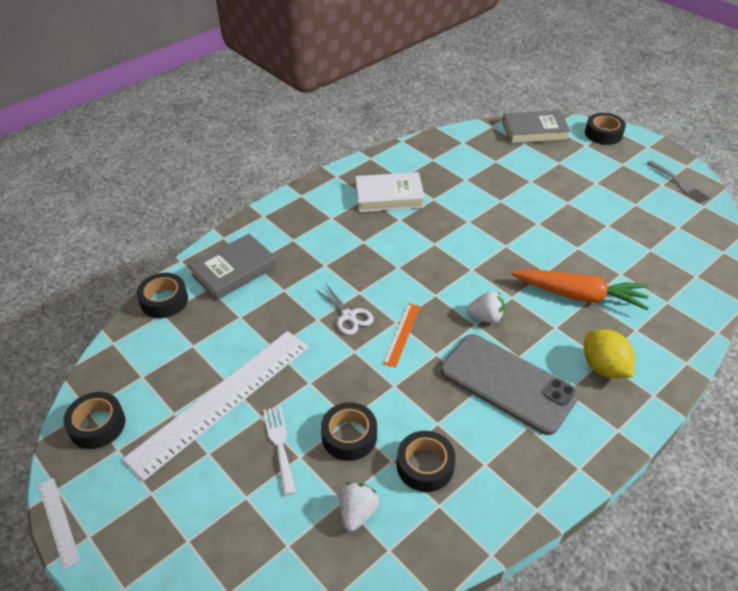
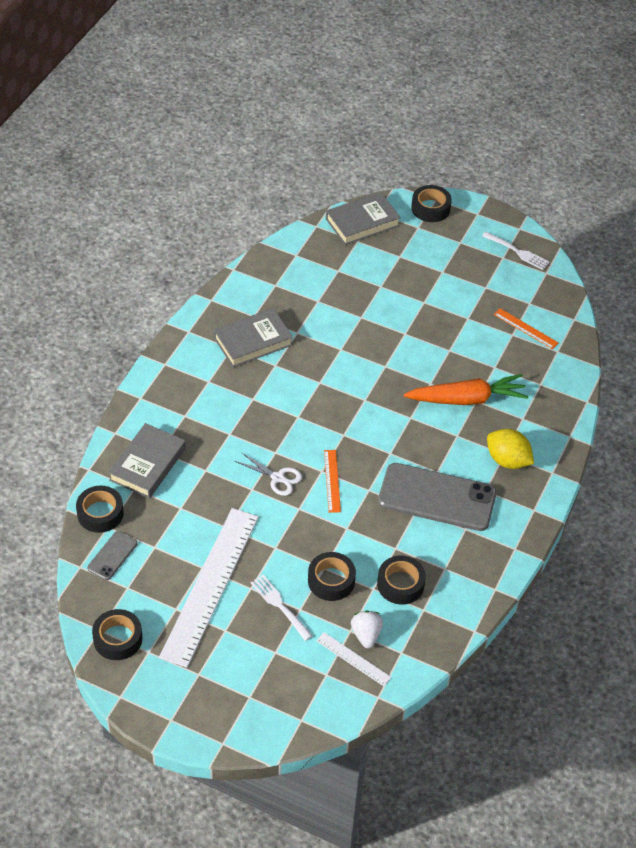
camera: 25 degrees left, 5 degrees up
(58, 522) = (139, 718): white ruler -> white ruler (353, 659)
(148, 342) = (112, 556): none -> grey phone
(389, 196) = (253, 341): white book -> grey book
(486, 317) = (396, 443): white strawberry -> none
(666, 248) = (525, 328): none -> orange ruler
(678, 183) = (517, 252): grey fork -> white fork

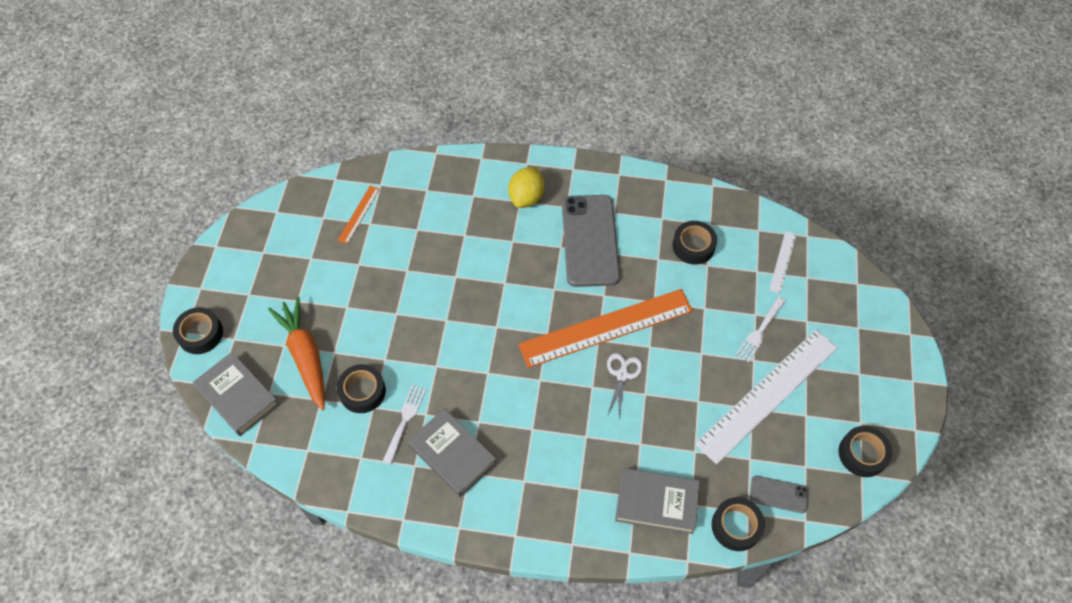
camera: 105 degrees left, 10 degrees up
(210, 585) = (767, 394): white ruler -> white ruler turned 45 degrees counterclockwise
(331, 580) = (715, 298): black tape -> black tape (362, 391)
(332, 481) = (606, 328): orange ruler -> orange ruler, size x2.33
(366, 635) = (755, 258): white strawberry -> none
(466, 399) = (465, 243): orange carrot -> orange carrot (305, 356)
(517, 252) = (252, 241): white fork -> white fork (405, 421)

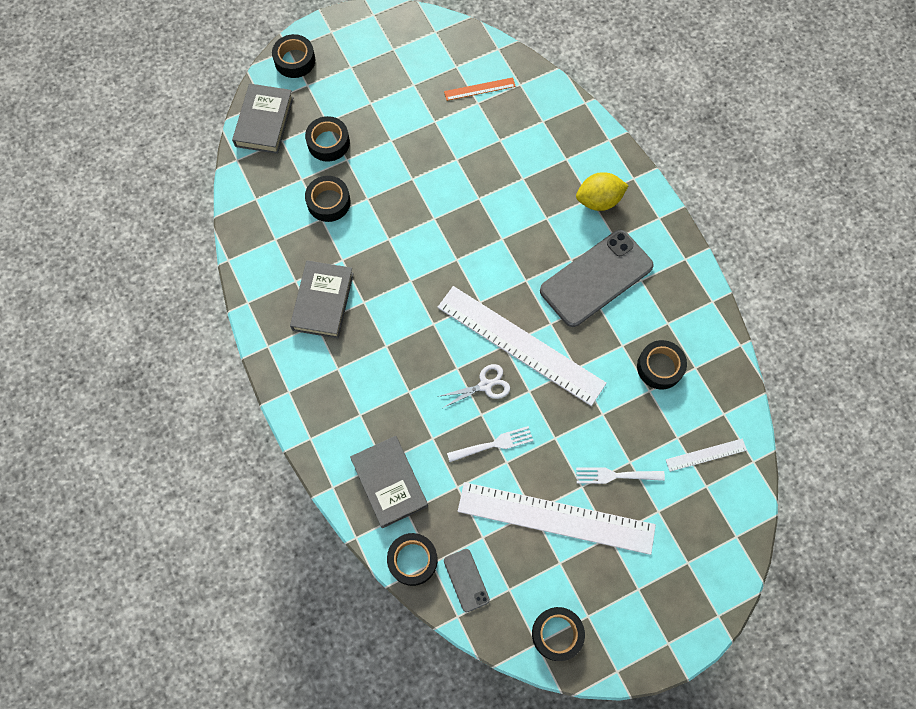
camera: 55 degrees right, 10 degrees up
(305, 356) = (328, 143): orange carrot -> black tape
(405, 421) = (326, 249): white fork -> white fork (493, 444)
(606, 328) = (520, 345): orange ruler -> white ruler

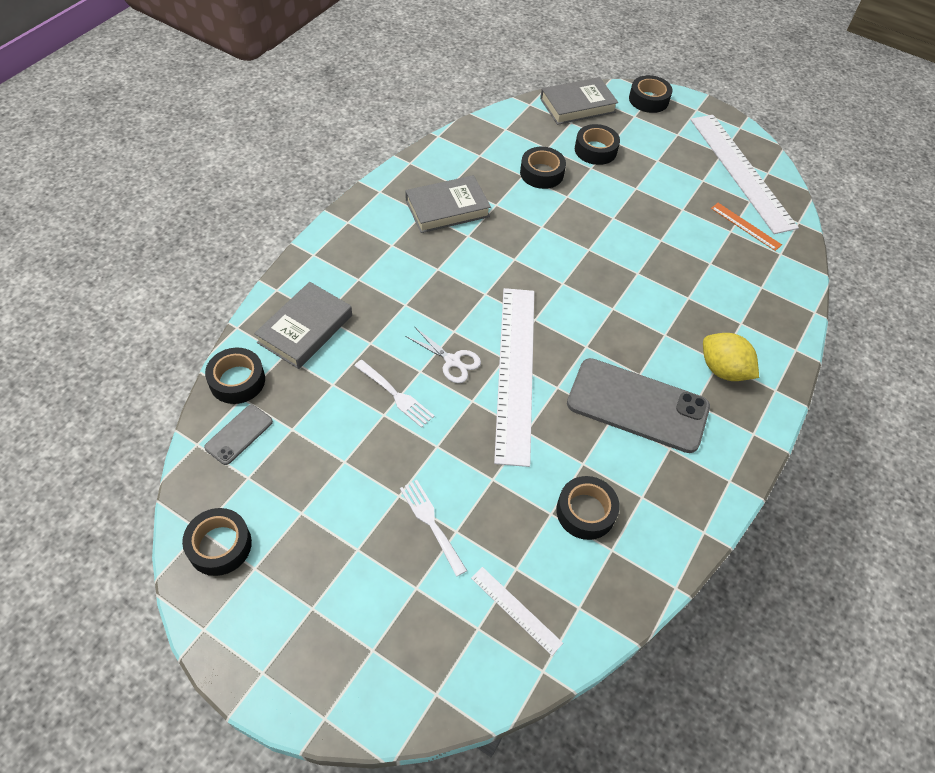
camera: 55 degrees right, 15 degrees down
(556, 518) = (349, 486): white ruler -> white ruler (741, 171)

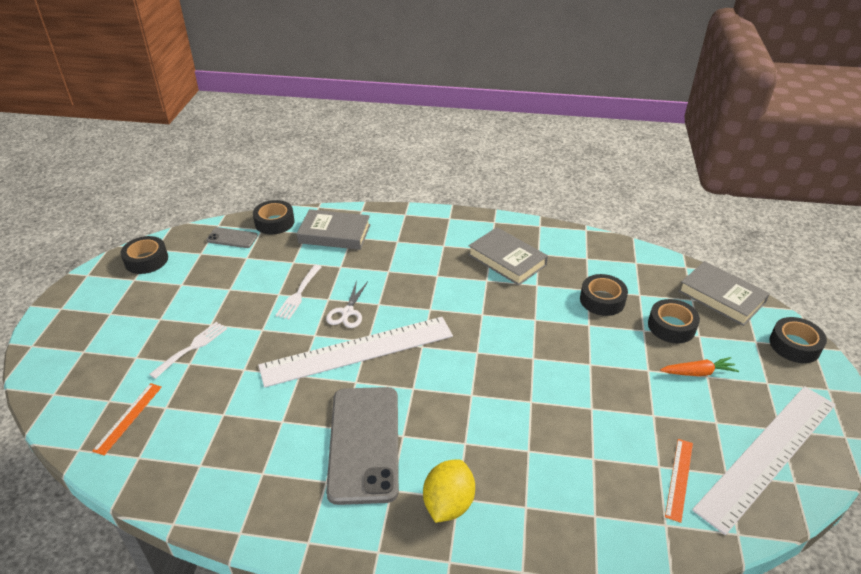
camera: 70 degrees right, 15 degrees down
(516, 610) = (128, 418): white ruler -> orange ruler
(585, 512) = (232, 436): black tape -> none
(651, 163) = (697, 372): none -> orange carrot

